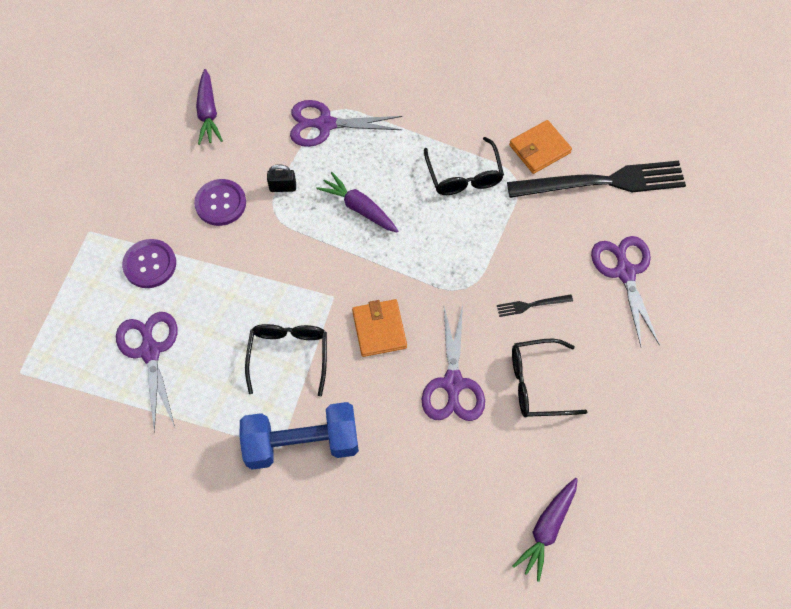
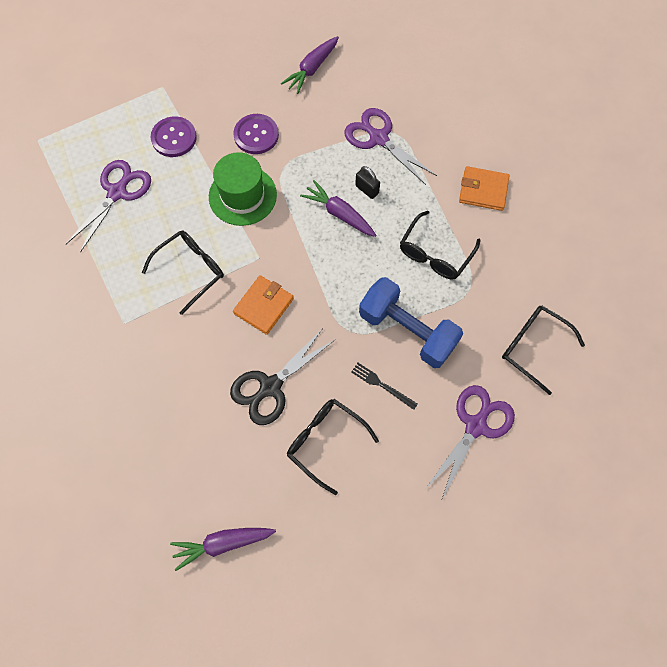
camera: 45 degrees right, 5 degrees up
(264, 260) = (242, 195): none -> green hat
(283, 187) = (305, 157): black padlock -> black padlock (367, 189)
(302, 443) = (139, 333): blue dumbbell -> blue dumbbell (407, 330)
(359, 208) = (339, 213): purple carrot -> purple carrot turned 45 degrees counterclockwise
(453, 383) = (270, 386): purple scissors -> black scissors
(539, 149) = (511, 282): orange wallet -> orange wallet (483, 190)
(603, 182) = (533, 347): black fork -> black glasses

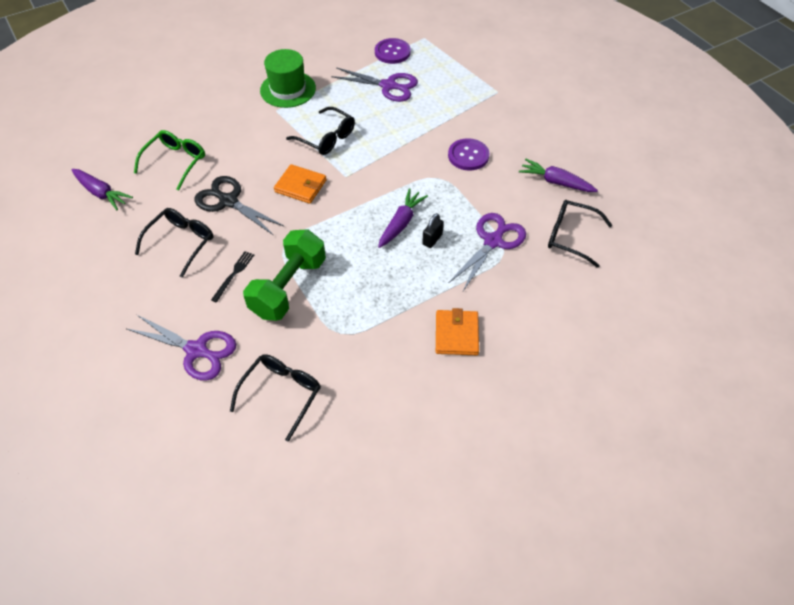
camera: 80 degrees right, 15 degrees down
(174, 138) = (449, 107): purple button -> purple button (392, 52)
(187, 449) = (176, 162): none -> green glasses
(222, 543) = (101, 193): purple carrot -> purple carrot turned 150 degrees clockwise
(242, 195) = (404, 157): green hat -> green hat (288, 89)
(407, 330) = (289, 287): blue dumbbell -> green dumbbell
(435, 254) = (373, 300): black glasses -> black glasses (570, 236)

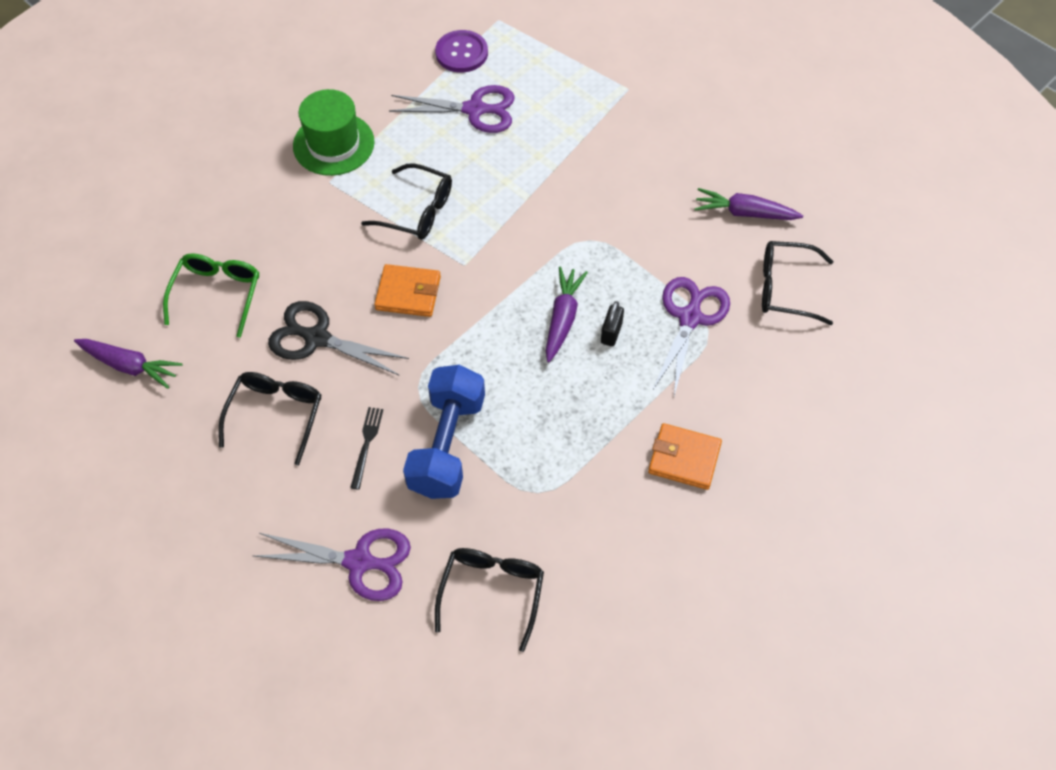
camera: 15 degrees left, 5 degrees up
(289, 287) = (447, 445): green dumbbell -> blue dumbbell
(456, 334) = (684, 458): orange wallet -> orange wallet turned 60 degrees counterclockwise
(468, 155) = (619, 197): purple button -> none

